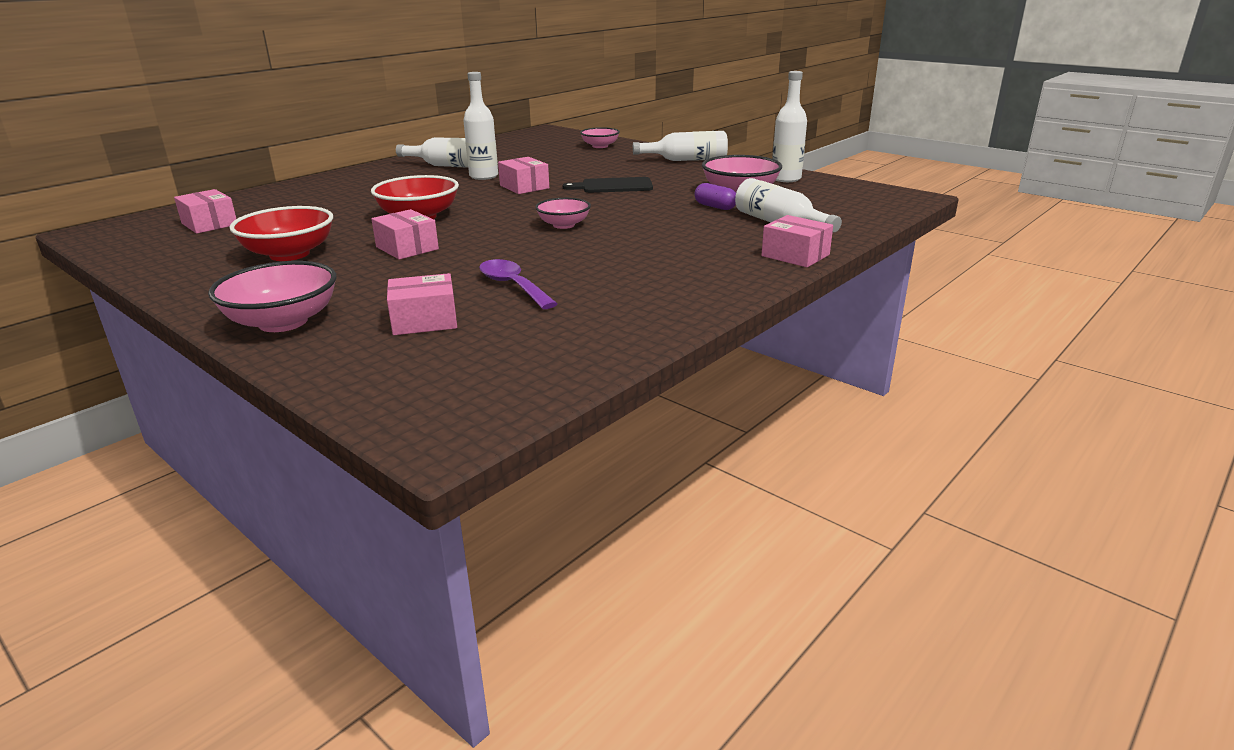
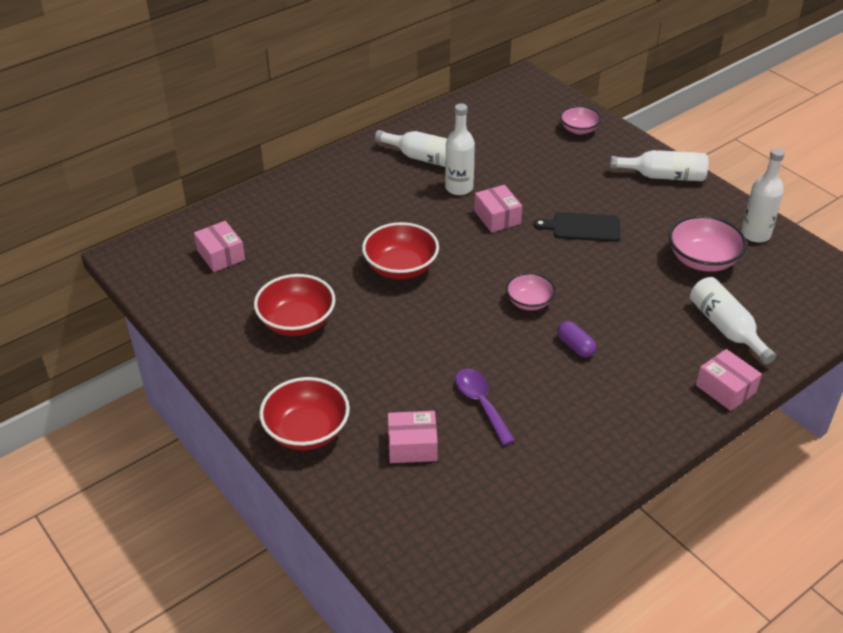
camera: 10 degrees right, 15 degrees up
(283, 322) = (307, 431): pink bowl -> red bowl
(407, 248) = (393, 325): pink box -> none
(715, 207) = (673, 285): purple capsule -> purple capsule (575, 346)

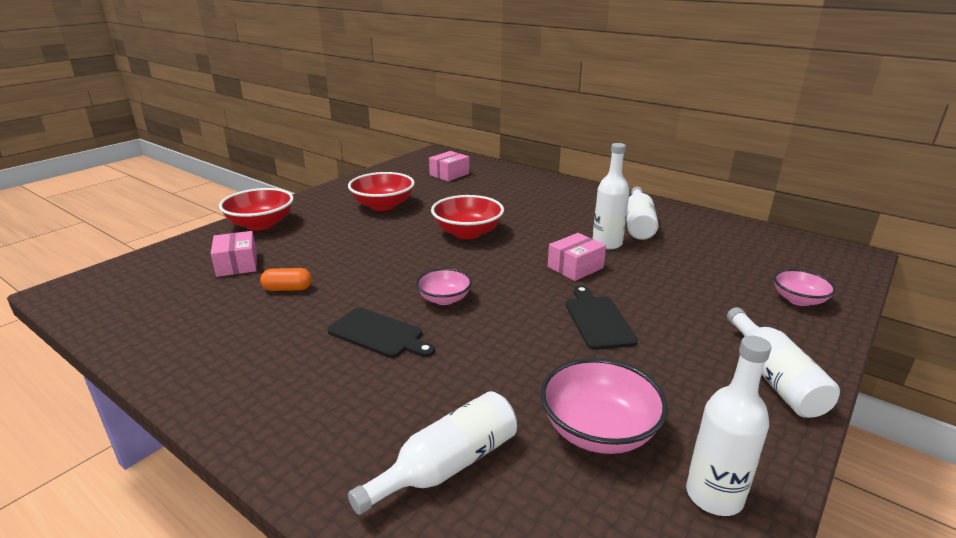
camera: 75 degrees right, 15 degrees down
(481, 403) = (288, 289): purple spoon -> orange capsule
(575, 346) = (379, 334): purple capsule -> black cutting board
(725, 389) = (310, 471): pink box -> none

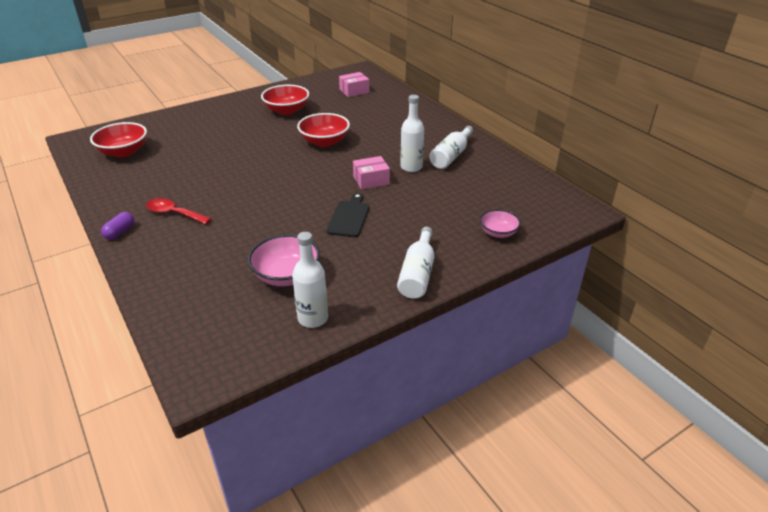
camera: 20 degrees right, 10 degrees up
(237, 264) = (170, 139): pink box -> none
(247, 426) = (120, 232): none -> purple capsule
(261, 224) = (201, 112): red bowl -> red bowl (123, 152)
(288, 289) = (187, 161): orange capsule -> none
(325, 372) = (174, 213): none -> red spoon
(379, 334) = (216, 199): black cutting board -> none
(444, 299) = (270, 185): pink bowl -> none
(447, 465) = (197, 272): white bottle -> none

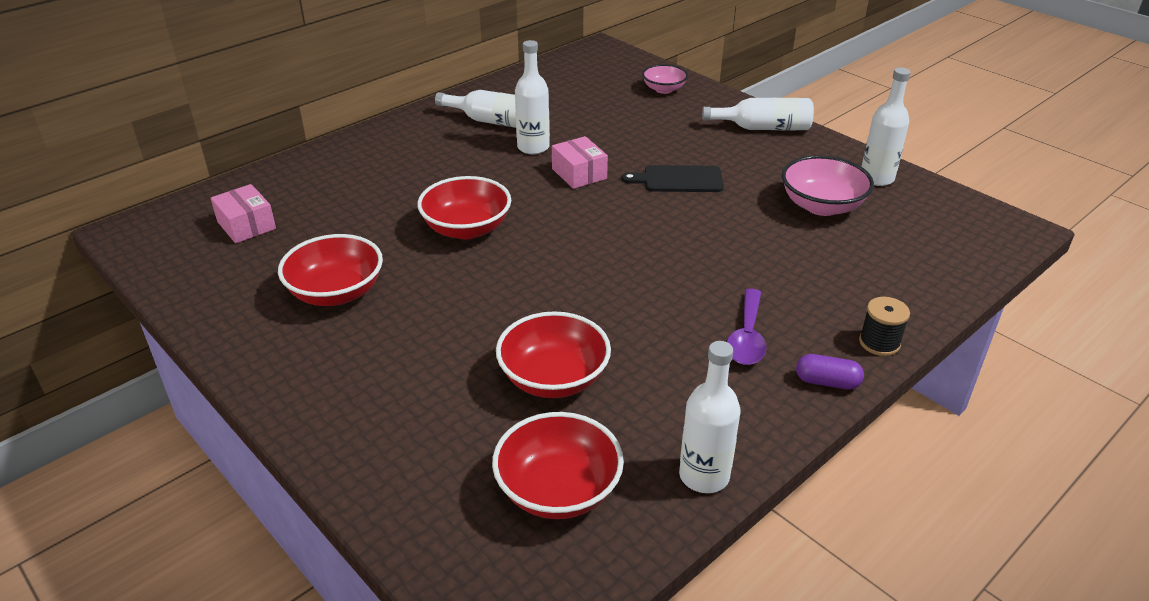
camera: 100 degrees left, 0 degrees up
(98, 185) = (704, 476): none -> white bottle
(132, 259) = (879, 343): none -> black spool
(174, 213) = (747, 337): red spoon -> purple spoon
(188, 156) = (554, 378): none -> red bowl

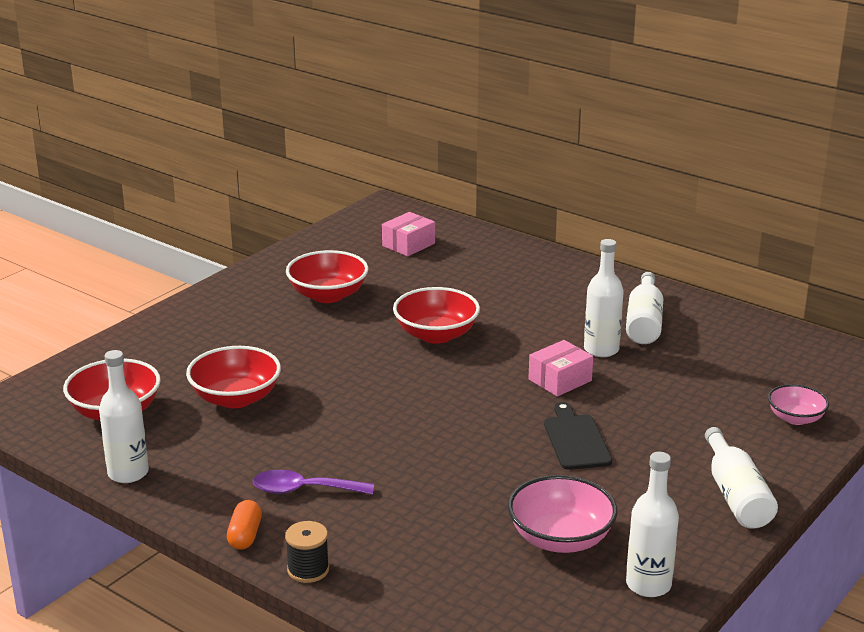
camera: 80 degrees right, 10 degrees down
(827, 382) = (245, 535): purple capsule -> orange capsule

